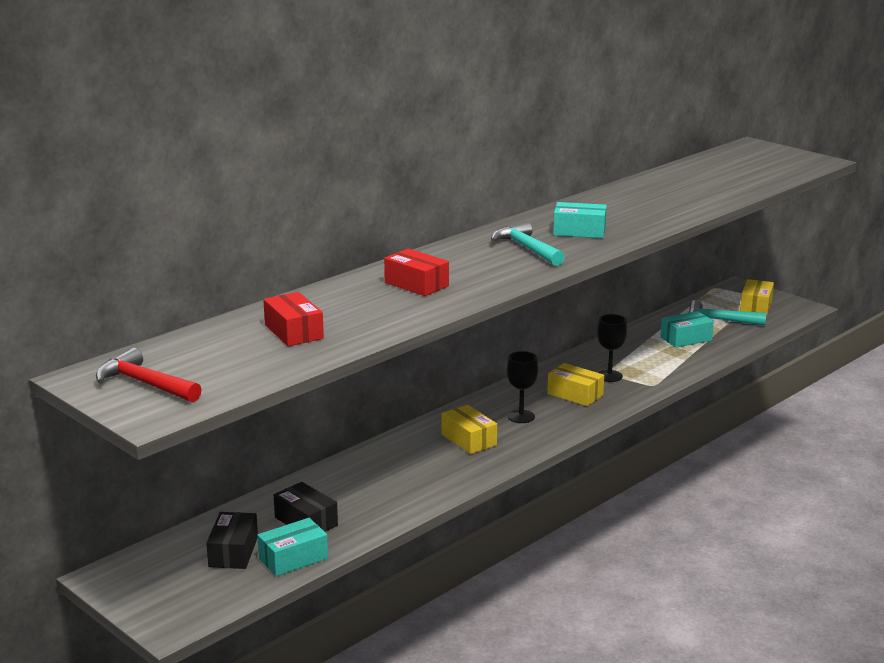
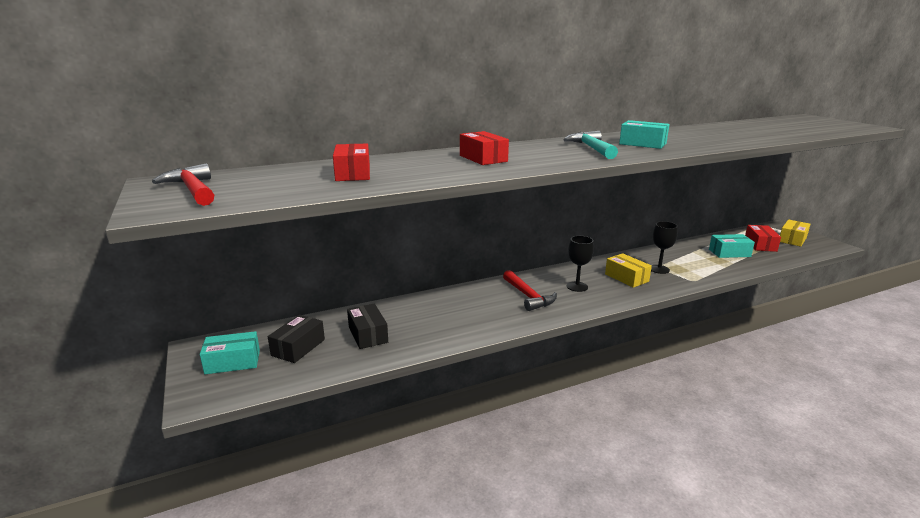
camera: 20 degrees right, 0 degrees up
(293, 558) = (335, 362): turquoise box -> turquoise box (233, 362)
(468, 440) = (528, 296): yellow box -> red hammer
(719, 320) = (760, 245): turquoise hammer -> red box

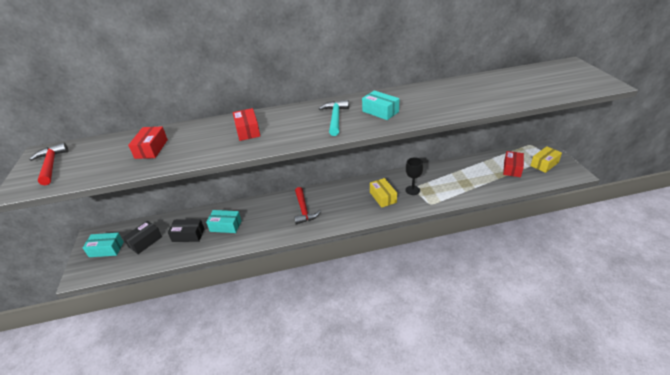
camera: 15 degrees right, 15 degrees up
(368, 334) = (188, 235): black box -> black box turned 75 degrees counterclockwise
(577, 286) = (342, 203): black goblet -> none
(729, 253) = (480, 176): turquoise box -> turquoise box (225, 226)

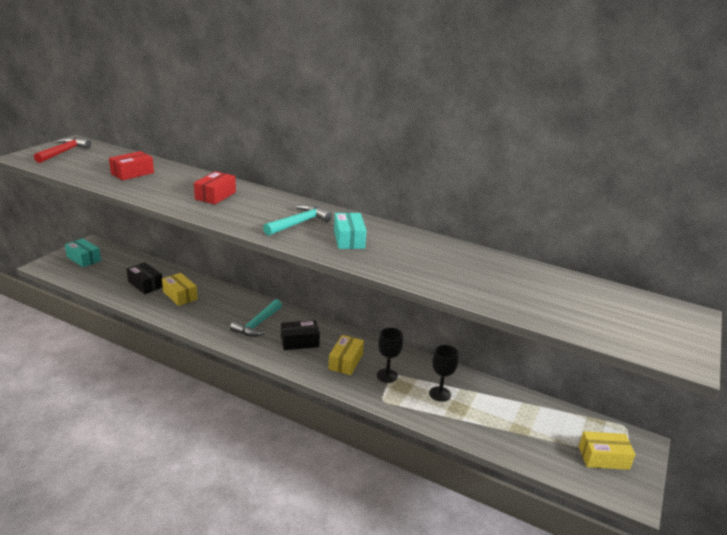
camera: 35 degrees right, 10 degrees down
(145, 241) = (113, 270): black box -> black box (299, 342)
(225, 226) = (180, 295): turquoise box -> yellow box
(304, 210) = (258, 324): red hammer -> turquoise hammer
(448, 182) = (440, 394): none -> black goblet
(512, 168) = (546, 433): red box -> none

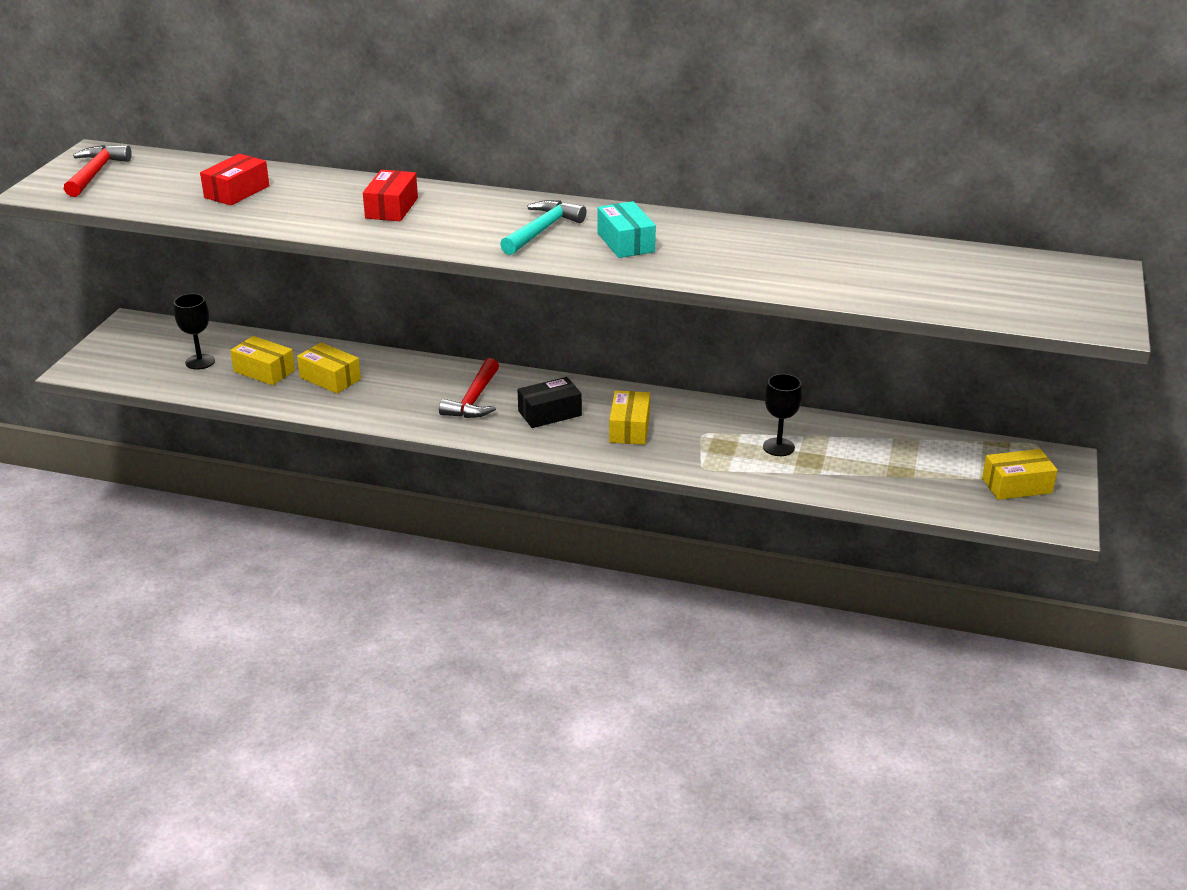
camera: 10 degrees left, 5 degrees up
(84, 259) = (136, 348): turquoise box -> none
(145, 284) = (264, 371): black box -> yellow box
(258, 324) = (474, 399): turquoise hammer -> red hammer
(387, 375) = (696, 436): black goblet -> black goblet (200, 362)

